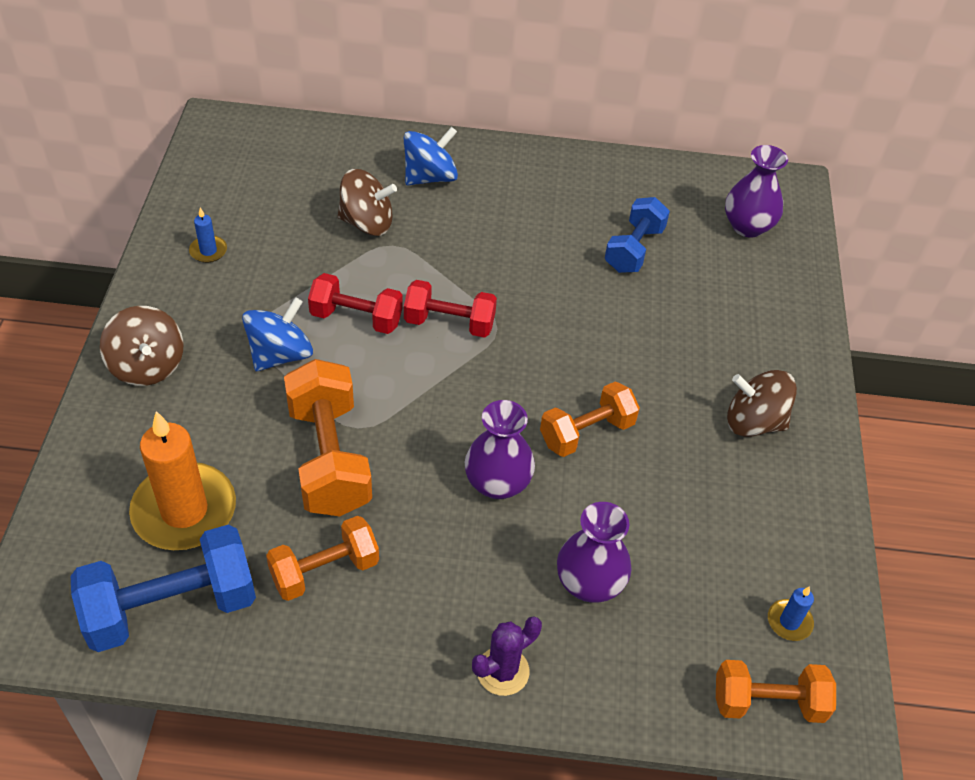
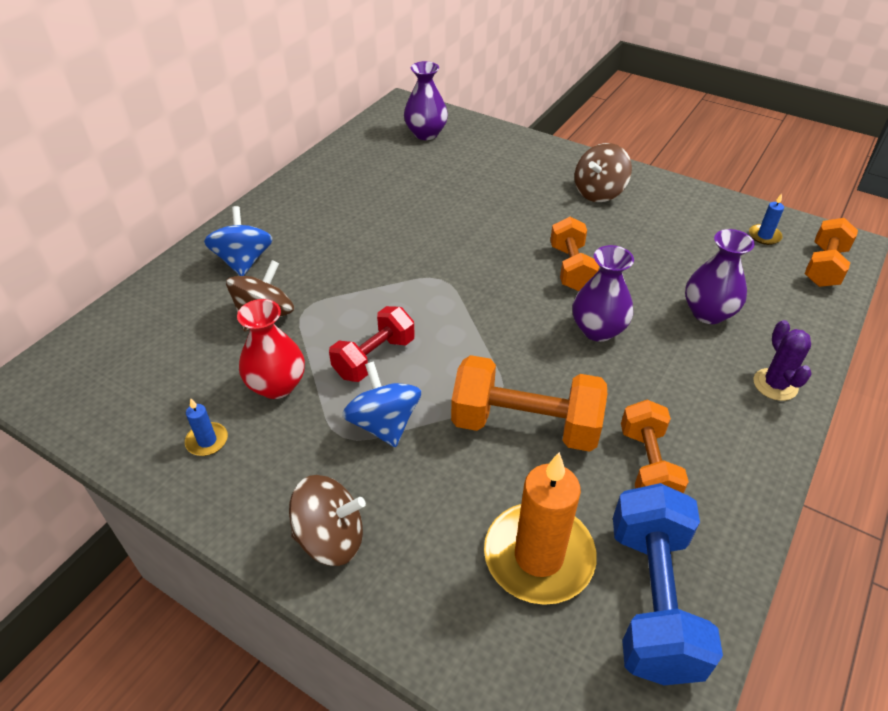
camera: 60 degrees left, 5 degrees down
(288, 267) = (277, 385): none -> red vase
(449, 323) = (418, 303): red dumbbell -> none
(634, 249) = (410, 187): blue dumbbell -> none

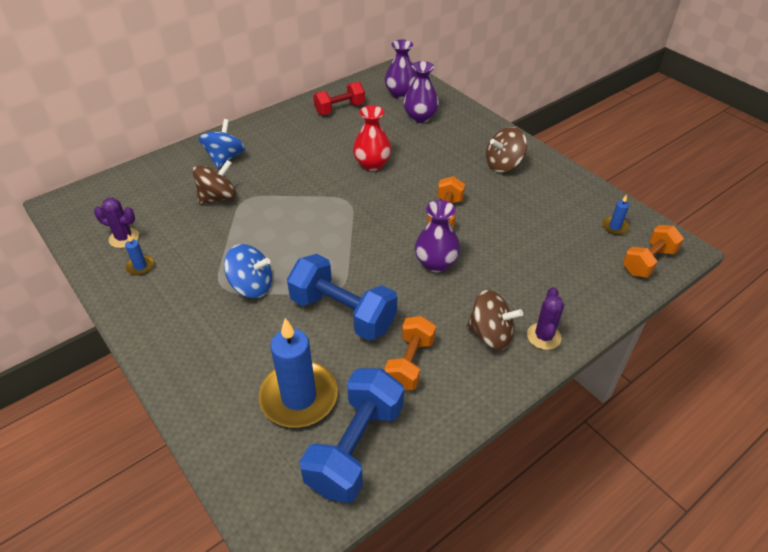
camera: 20 degrees right, 0 degrees up
(158, 406) = (124, 238): none -> purple cactus
(277, 385) = (200, 244): red vase -> red vase (372, 164)
(331, 538) = (179, 346): brown spinning top -> brown spinning top (490, 335)
(374, 358) = (271, 242): red dumbbell -> red dumbbell (340, 109)
(384, 424) = (252, 286): blue spinning top -> blue spinning top turned 105 degrees clockwise
(525, 425) = (343, 313): orange dumbbell -> blue dumbbell
(539, 556) = (299, 397): orange candle -> blue candle
(708, 313) = (527, 272): purple vase -> purple vase (420, 117)

